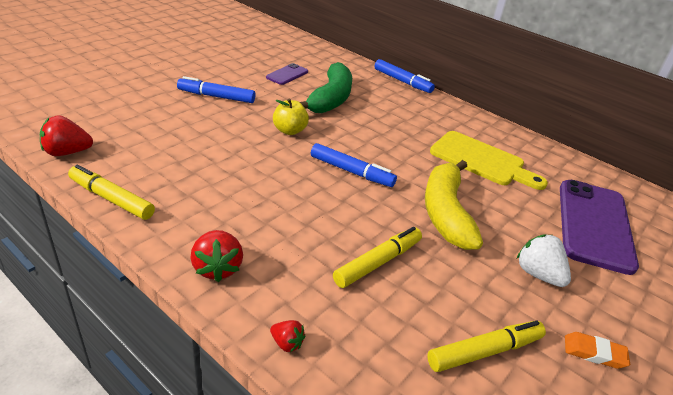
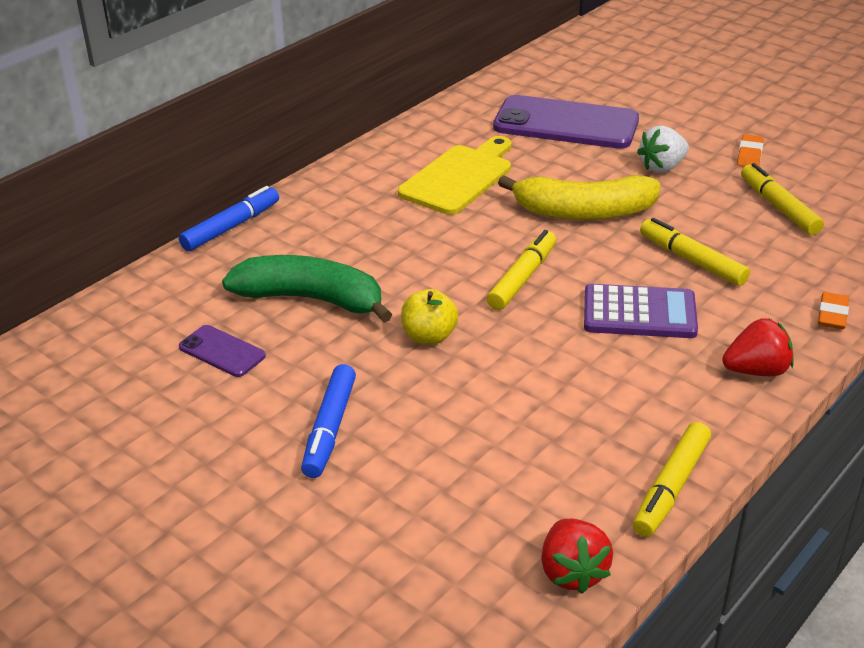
camera: 85 degrees left, 0 degrees up
(287, 343) = (832, 315): red strawberry -> orange eraser
(304, 218) = (639, 313): none -> purple calculator
(351, 171) = (522, 278): blue marker -> yellow marker

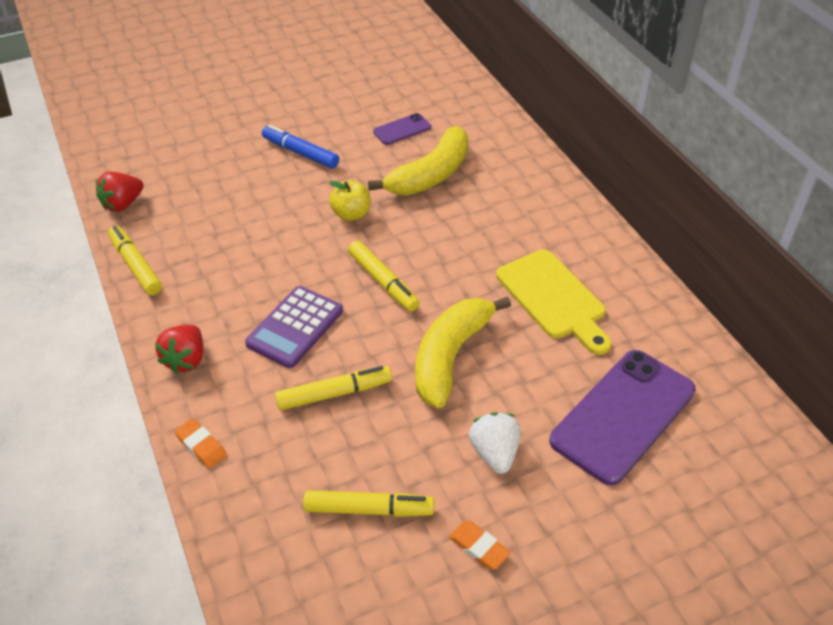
camera: 115 degrees right, 10 degrees up
(231, 227) = (545, 159): blue marker -> none
(311, 299) = (430, 175): green banana -> yellow banana
(572, 572) = (123, 204): red strawberry -> red strawberry turned 60 degrees counterclockwise

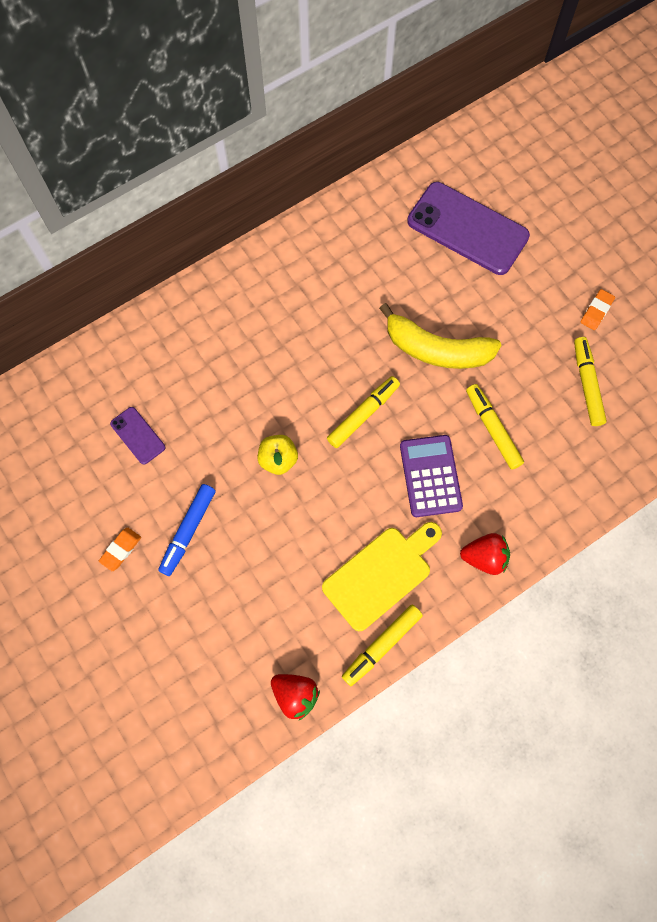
camera: 100 degrees left, 25 degrees up
(201, 446) = (565, 516): orange eraser -> orange eraser (121, 550)
(295, 327) = (430, 476): purple calculator -> purple calculator turned 120 degrees counterclockwise
(430, 175) = (210, 397): yellow banana -> none
(494, 453) = (520, 309): white strawberry -> none
(553, 298) = (359, 280): yellow cutting board -> yellow cutting board (381, 574)

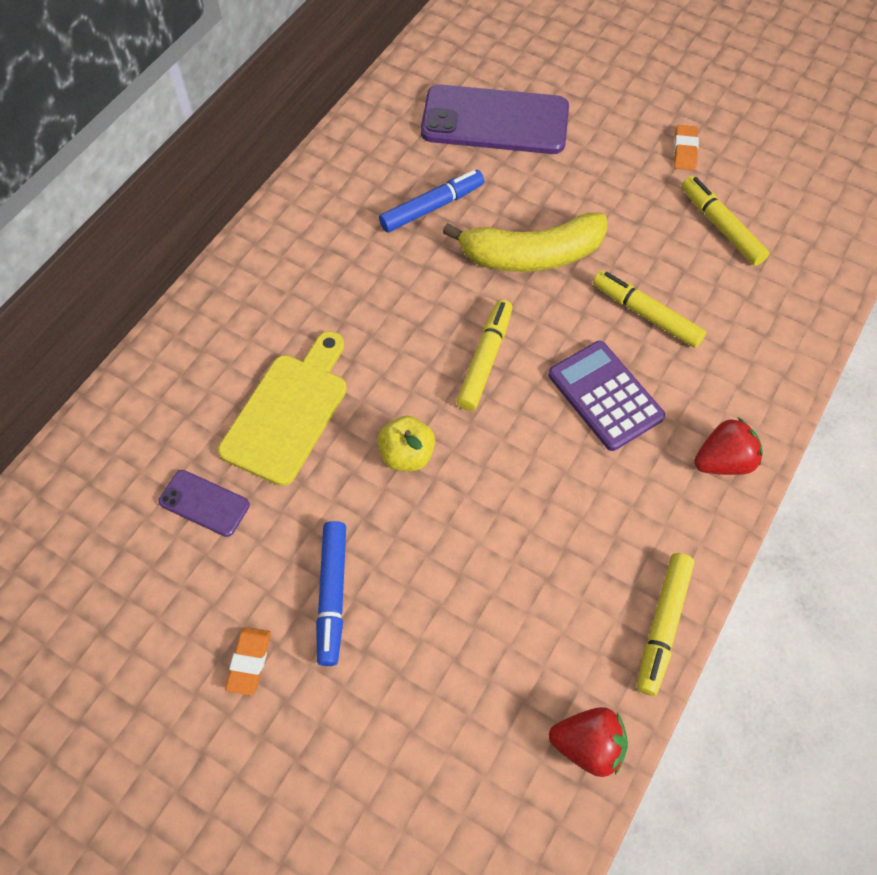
camera: 25 degrees left, 10 degrees down
(381, 574) = (612, 537): yellow cutting board -> yellow cutting board (289, 412)
(385, 282) = (431, 207): none -> blue marker

